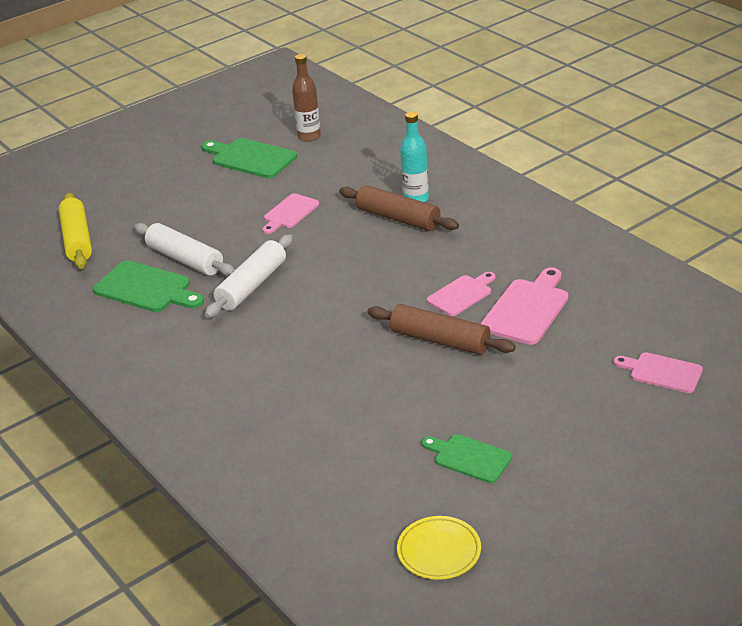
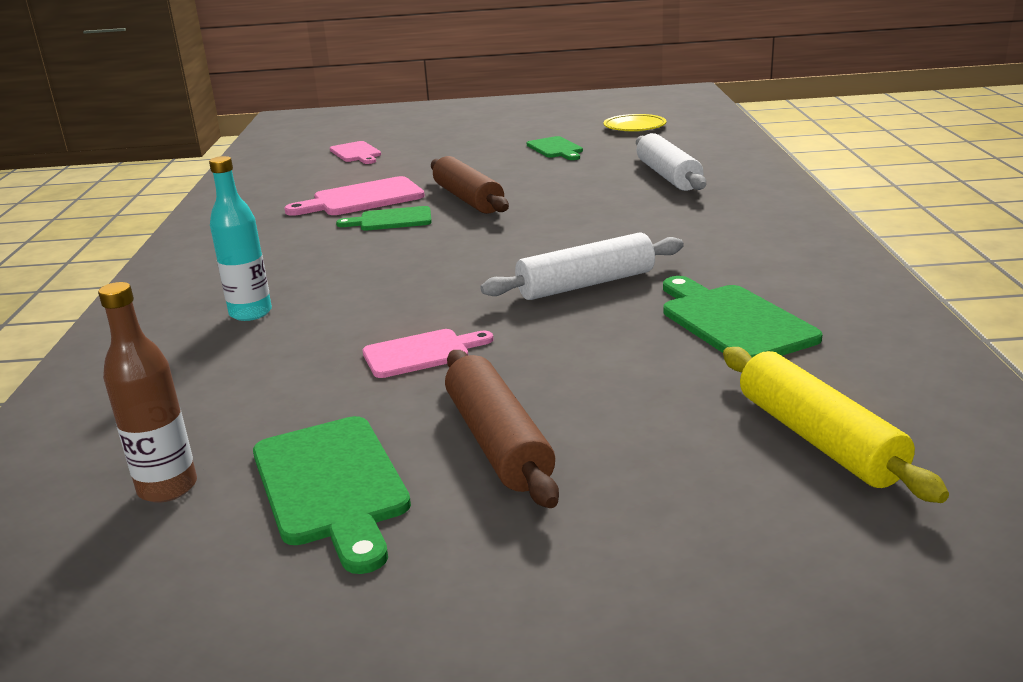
camera: 145 degrees left, 10 degrees down
(77, 240) = (818, 439): yellow rolling pin -> yellow rolling pin turned 45 degrees counterclockwise
(185, 259) = (644, 340): white rolling pin -> white rolling pin (668, 176)
(398, 218) = (313, 298): brown rolling pin -> brown rolling pin (498, 442)
(461, 294) = (391, 220): pink cutting board -> green cutting board

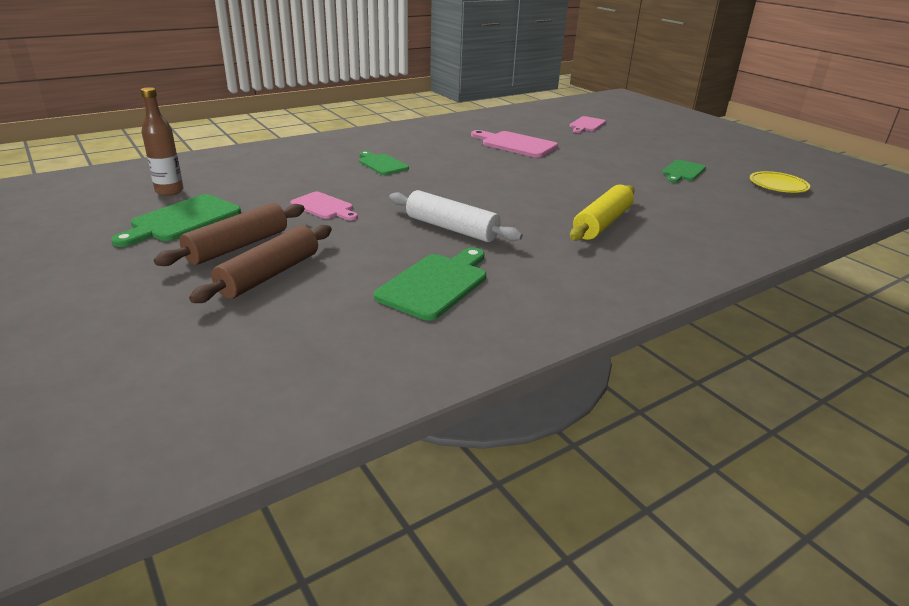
camera: 55 degrees right, 5 degrees up
(250, 313) = (341, 160): turquoise bottle -> none
(391, 220) = (492, 158): green cutting board -> green cutting board (382, 164)
(468, 199) = (551, 168): brown rolling pin -> brown rolling pin (270, 275)
(668, 176) = (684, 217): white rolling pin -> none
(818, 439) = (285, 337): yellow rolling pin -> yellow rolling pin (602, 223)

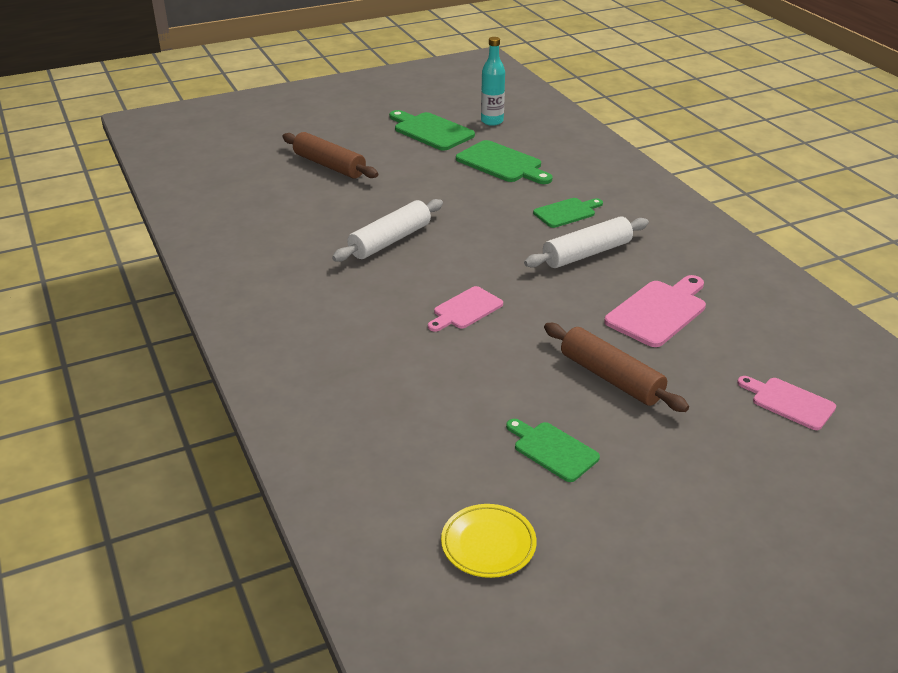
camera: 100 degrees right, 5 degrees up
(169, 191) = (492, 121): brown bottle -> turquoise bottle
(238, 246) = (379, 153): brown rolling pin -> brown rolling pin (611, 378)
(324, 207) = (449, 183): pink cutting board -> pink cutting board (465, 309)
(436, 284) = (290, 226): green cutting board -> green cutting board (502, 164)
(447, 159) = (586, 253): none -> white rolling pin
(602, 223) = (382, 330): yellow rolling pin -> none

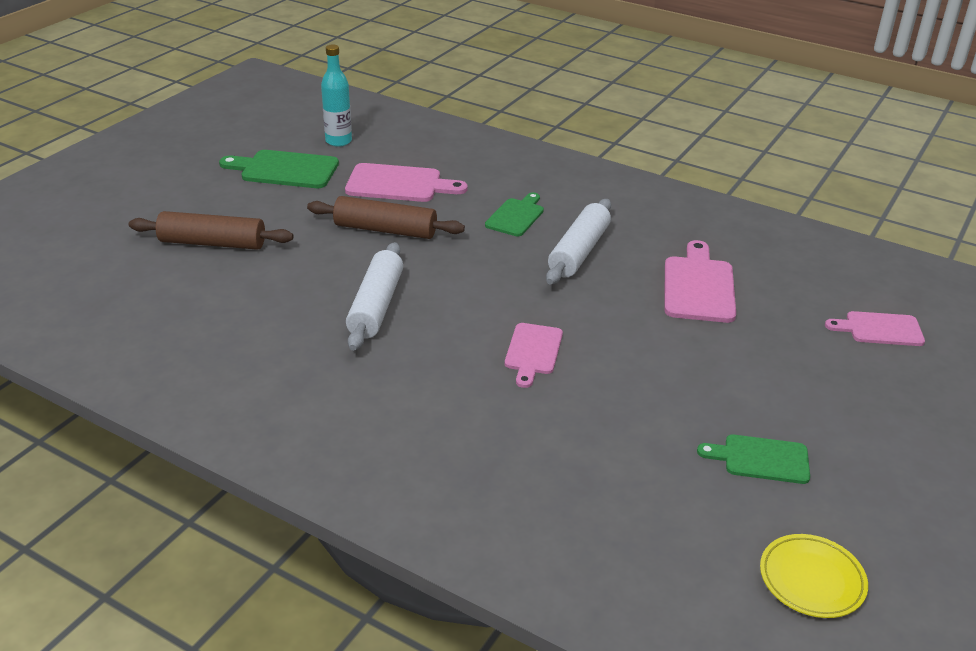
camera: 35 degrees left, 0 degrees up
(502, 164) = (399, 184): green cutting board -> pink cutting board
(611, 378) = (730, 367): brown rolling pin -> brown rolling pin (385, 230)

